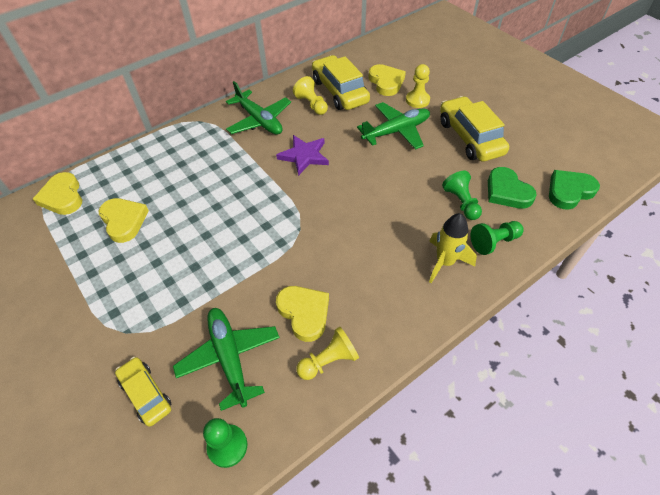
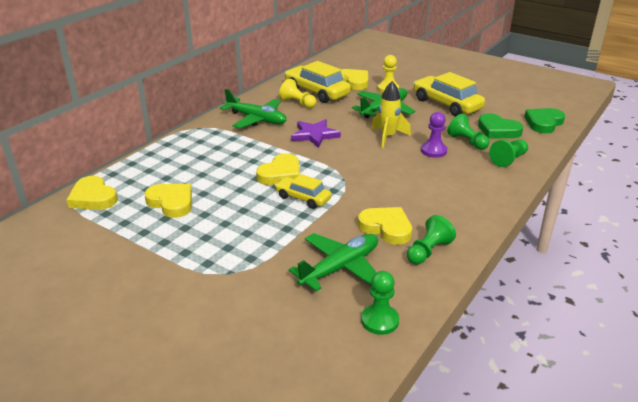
camera: 20 degrees left, 20 degrees down
(146, 394) = (280, 307): yellow car -> yellow car (303, 198)
(229, 357) = (340, 268): green plane -> green plane turned 90 degrees clockwise
(242, 205) = (280, 174): none -> yellow heart
(329, 361) = (428, 251): yellow pawn -> green pawn
(416, 208) = (433, 151): none -> purple pawn
(445, 262) = (479, 177): yellow rocket -> yellow rocket (388, 137)

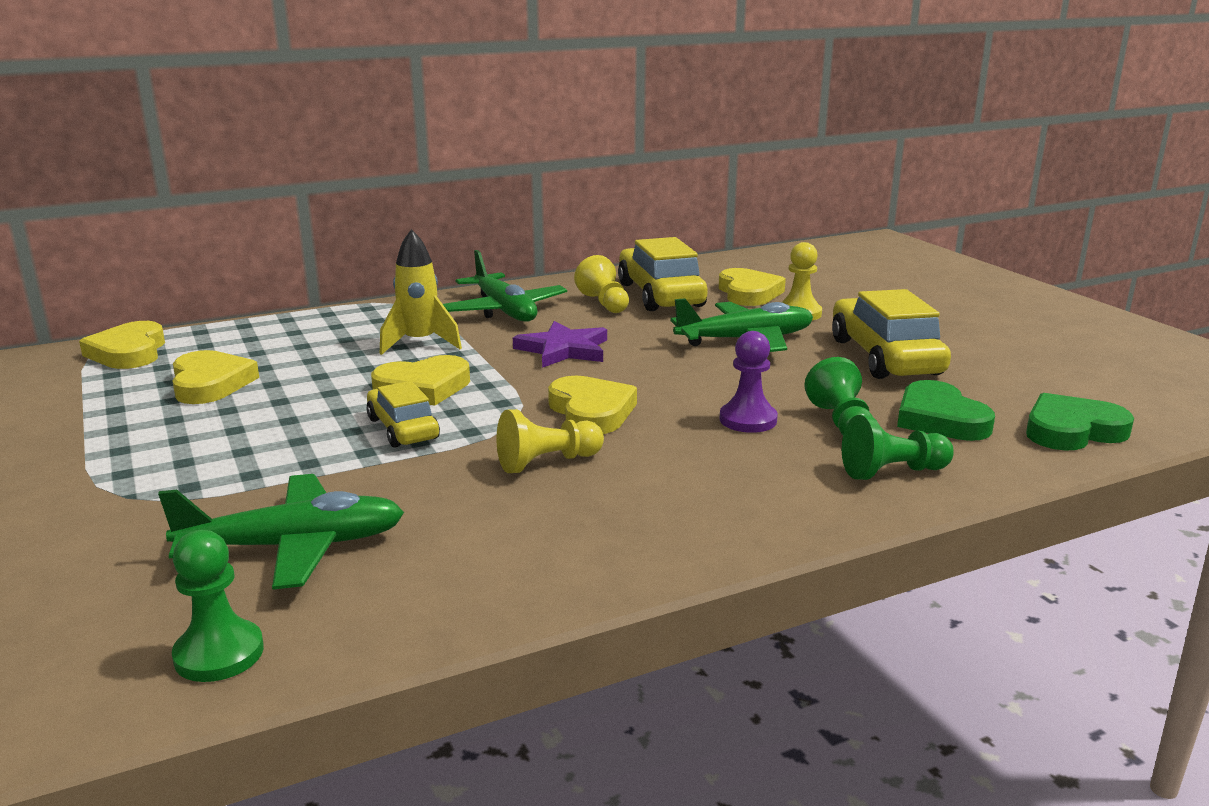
camera: 30 degrees right, 10 degrees down
(385, 195) = (547, 462): none -> yellow pawn
(386, 228) = (469, 512): yellow heart -> yellow heart (591, 412)
(388, 137) = (690, 380): yellow rocket -> yellow rocket (420, 343)
(428, 251) = (486, 574): green pawn -> none

